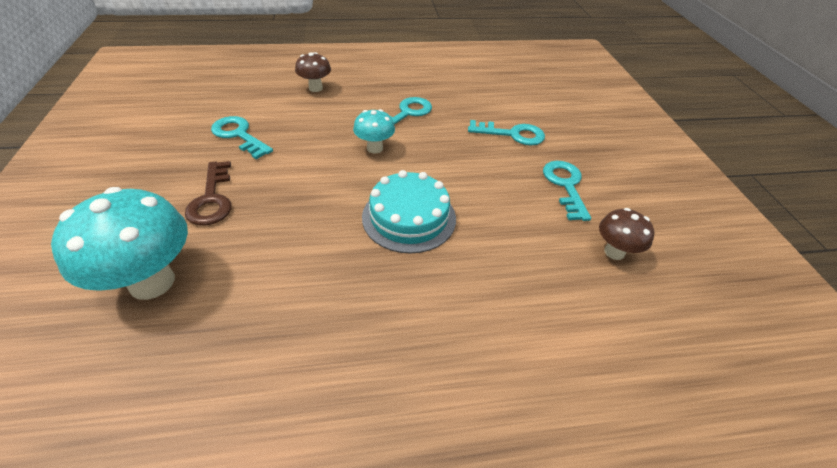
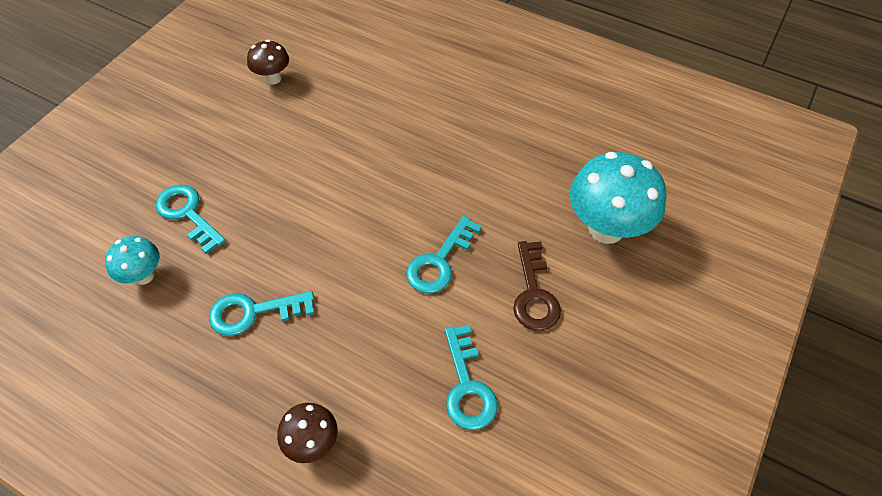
camera: 140 degrees left, 10 degrees up
(212, 199) = (534, 293): brown key -> brown key turned 150 degrees clockwise
(374, 148) = (339, 275): turquoise mushroom -> turquoise mushroom (144, 276)
(409, 217) = (381, 179): turquoise cake -> none
(565, 186) = (227, 137): turquoise key -> turquoise key (440, 261)

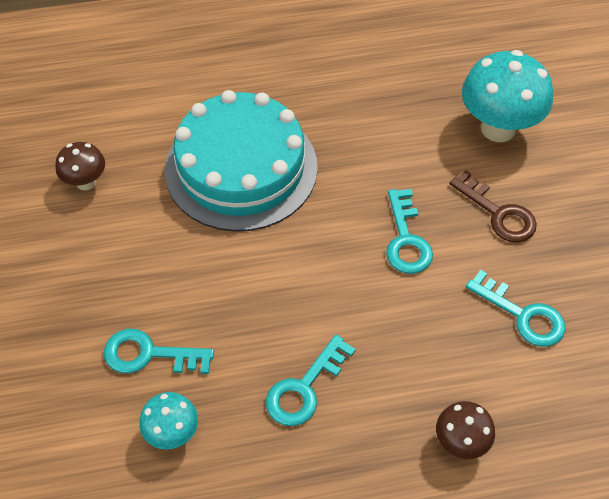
camera: 40 degrees left, 0 degrees up
(379, 132) = (241, 168): none -> turquoise cake

